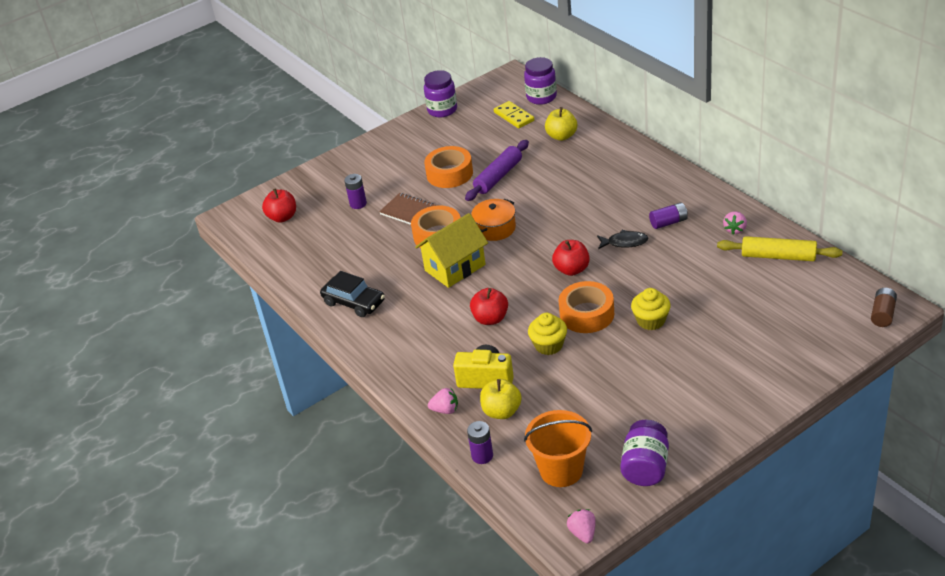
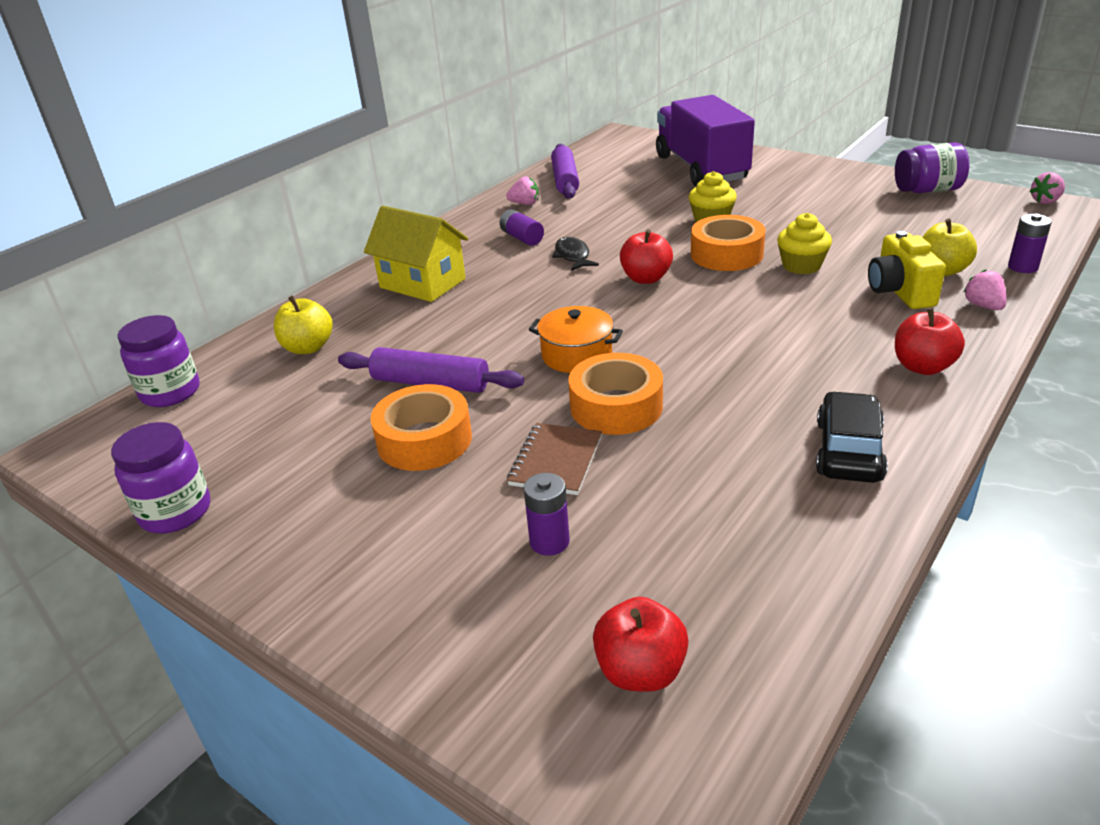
camera: 110 degrees left, 5 degrees down
(455, 267) = (692, 368): yellow house -> yellow house (422, 283)
(490, 319) = (785, 313): red apple -> red apple (922, 367)
(514, 116) = (231, 409): yellow domino -> none
(561, 470) = (983, 224): orange bucket -> none
(769, 341) = (701, 168): none -> purple truck
(778, 256) = (565, 180): yellow rolling pin -> purple rolling pin
(883, 314) = (631, 137): brown battery -> none

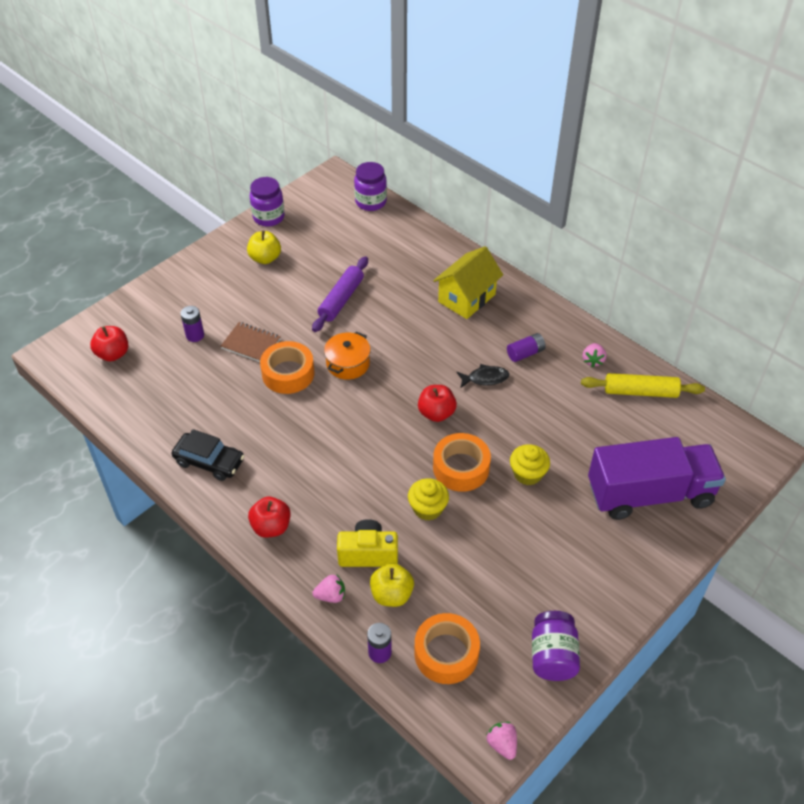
camera: 95 degrees right, 15 degrees up
(308, 348) = (399, 249): yellow apple -> yellow apple (265, 258)
(424, 440) = (289, 296): orange tape -> orange tape (446, 653)
(565, 180) = (640, 392): purple rolling pin -> yellow rolling pin

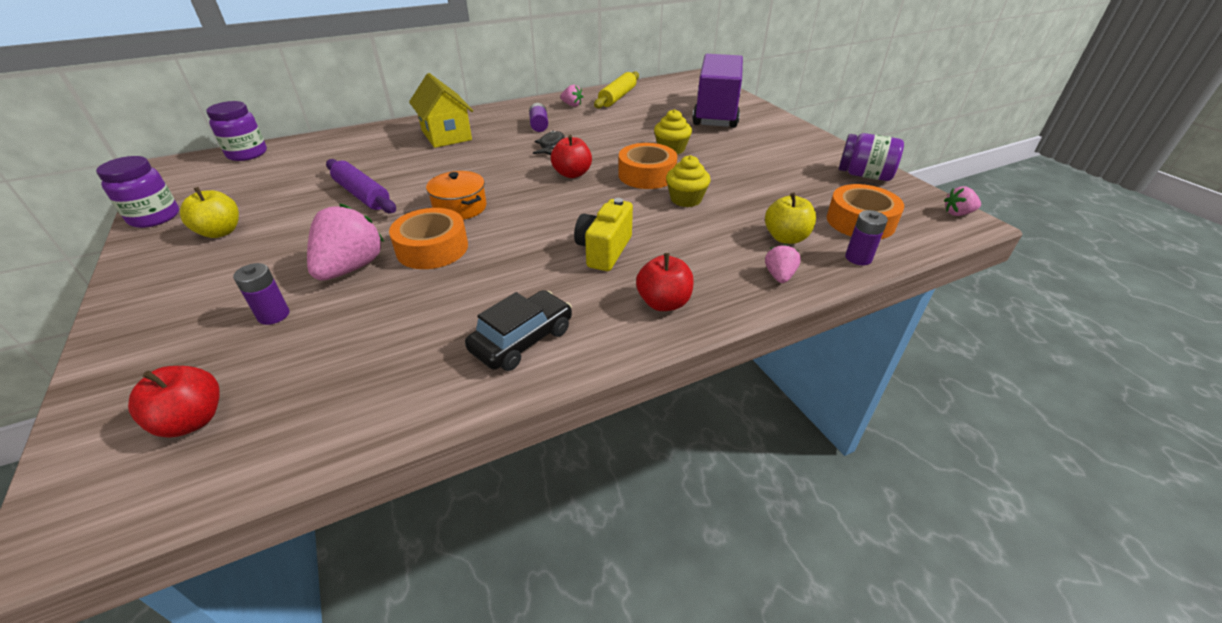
camera: 70 degrees left, 10 degrees down
(251, 344) = (351, 268): brown notebook -> pink strawberry
(368, 554) = (729, 242): yellow camera -> yellow camera (604, 250)

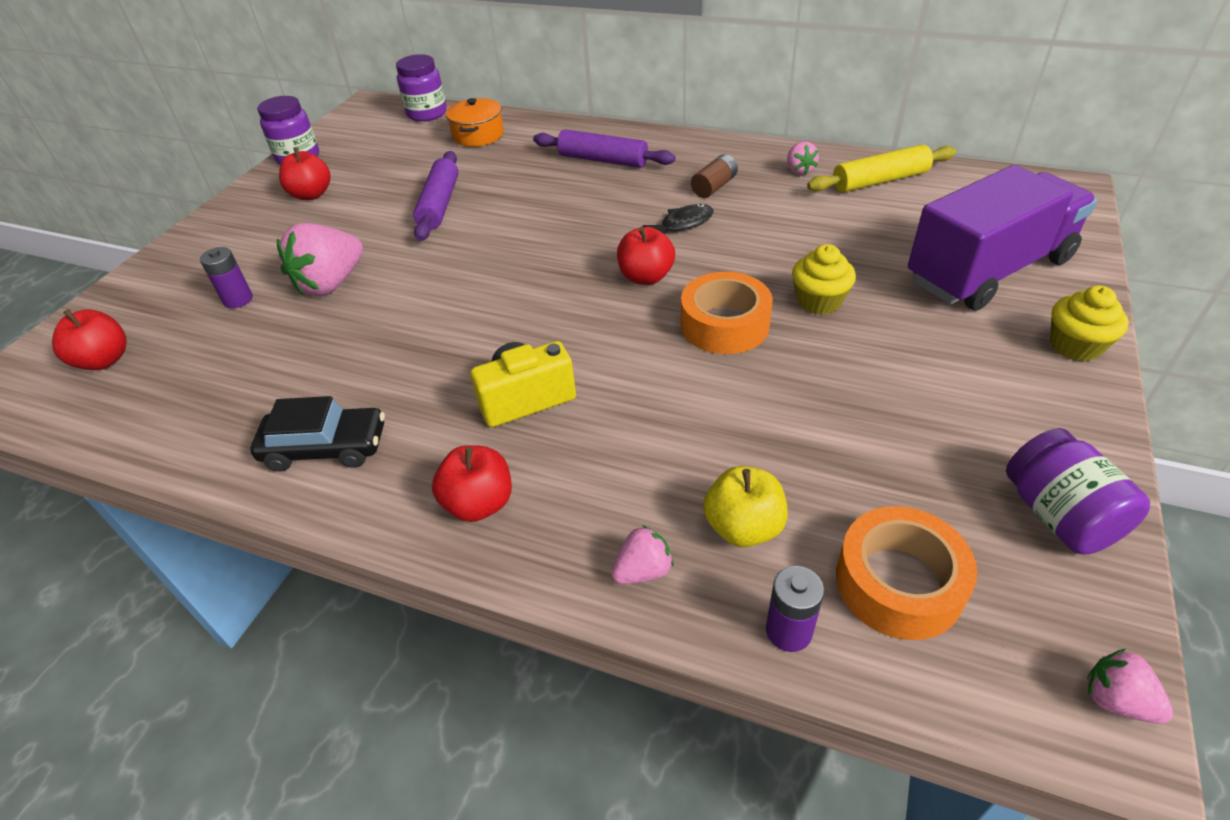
camera: 50 degrees right, 5 degrees up
(220, 232) = (311, 195): yellow apple -> red apple
(351, 268) = (331, 284): pink strawberry -> pink strawberry turned 150 degrees clockwise
(432, 248) = (404, 299): orange tape -> none
(446, 135) = (603, 160): yellow house -> purple rolling pin
(460, 207) = (487, 263): orange pot -> orange pot (478, 135)
(539, 125) = (714, 187): purple battery -> brown battery
(686, 199) = (714, 388): yellow cupcake -> yellow cupcake (1075, 345)

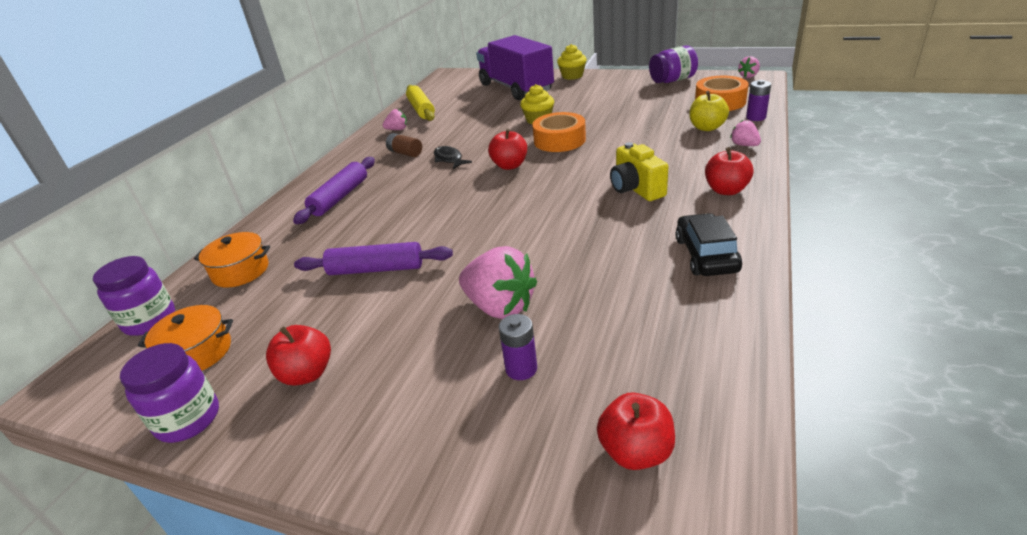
camera: 90 degrees left, 10 degrees down
(371, 143) = (197, 352): none -> orange pot

